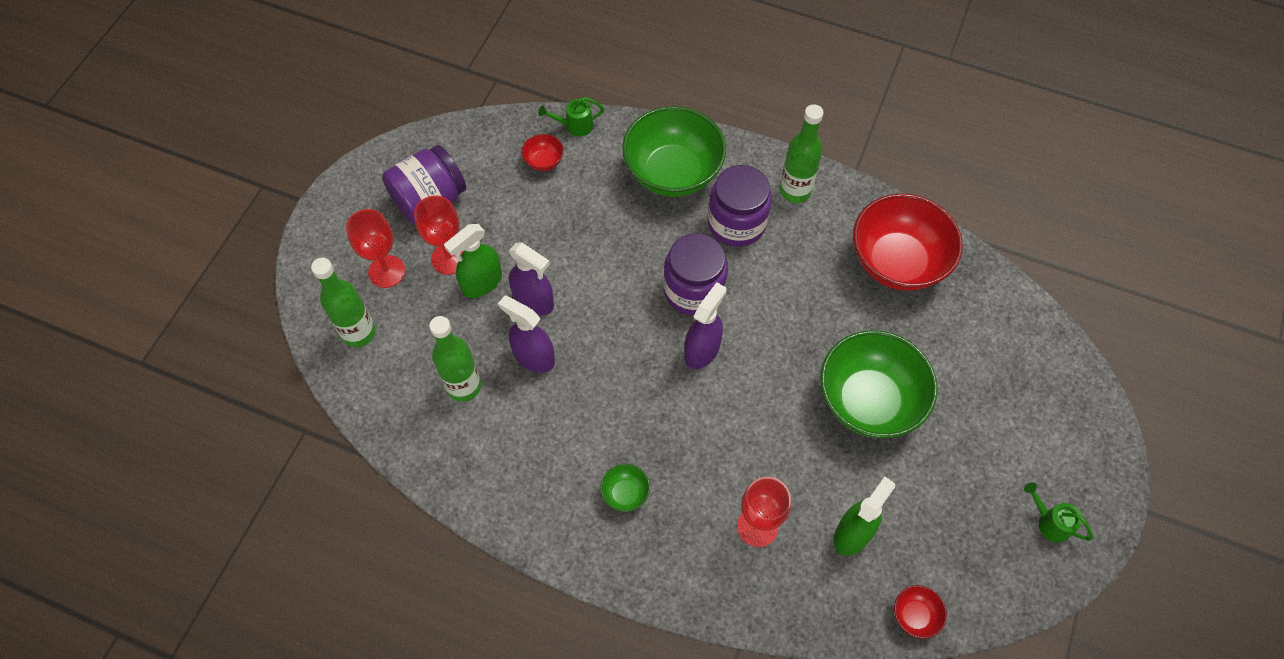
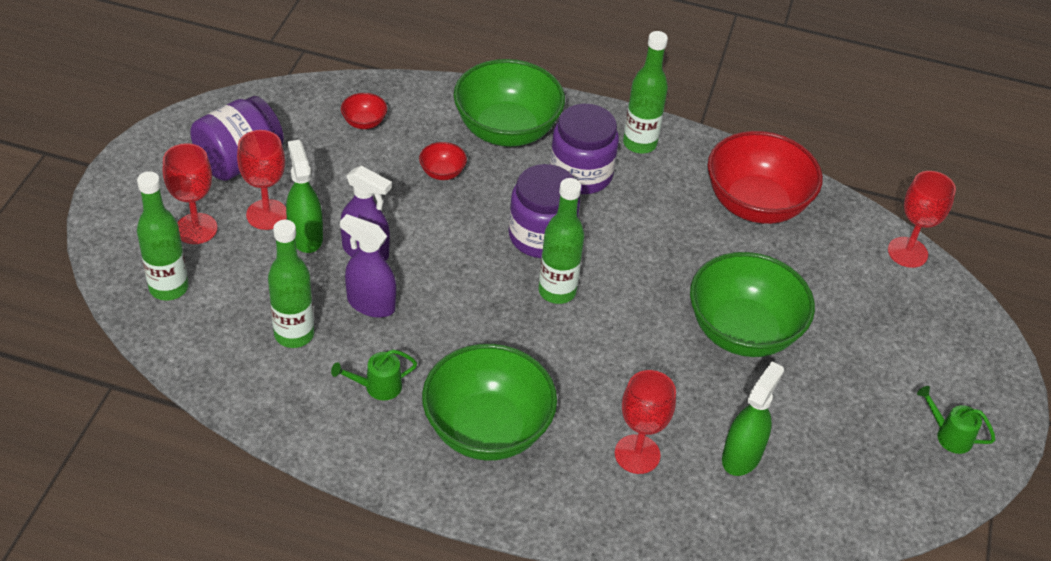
camera: 10 degrees left, 15 degrees down
(482, 283) = (305, 236): green spray bottle -> green spray bottle turned 120 degrees clockwise
(574, 126) = (395, 90): green watering can -> green watering can (377, 387)
(625, 493) = (487, 429): green bowl -> green bowl, size x2.39
(702, 350) = (557, 291): purple spray bottle -> green bottle
(915, 615) = (819, 530): red bowl -> red bowl (442, 172)
(1036, 320) = (907, 252): none -> red goblet

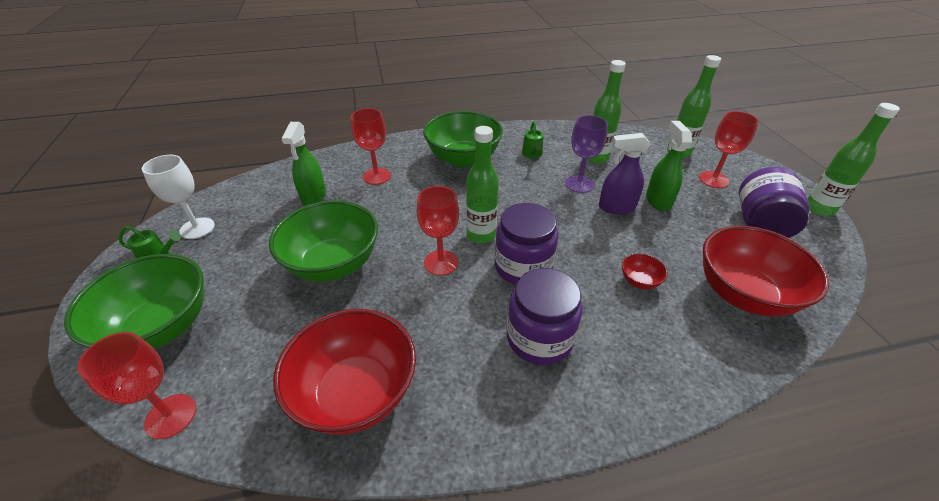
camera: 155 degrees right, 5 degrees down
(267, 214) = (694, 202): red goblet -> red goblet (441, 263)
(305, 236) = (658, 200): green spray bottle -> green spray bottle turned 135 degrees counterclockwise
(364, 122) = (743, 294): red bowl -> red bowl, size x2.39
(370, 304) = (579, 184): purple spray bottle -> purple goblet
(377, 387) = (532, 154): green watering can -> green watering can turned 135 degrees clockwise
(506, 130) = (640, 351): green bowl -> green bowl (161, 327)
(639, 143) = (513, 408): green bottle -> green bottle (819, 208)
(907, 467) = (197, 228): none -> white goblet

